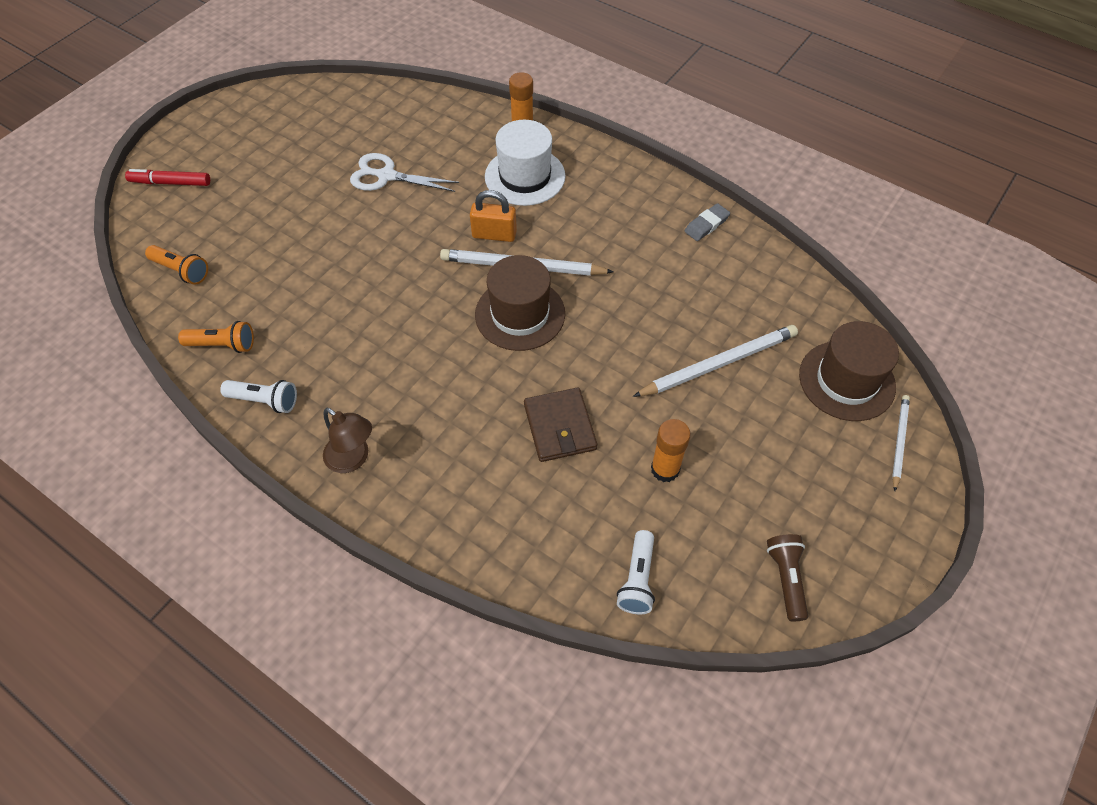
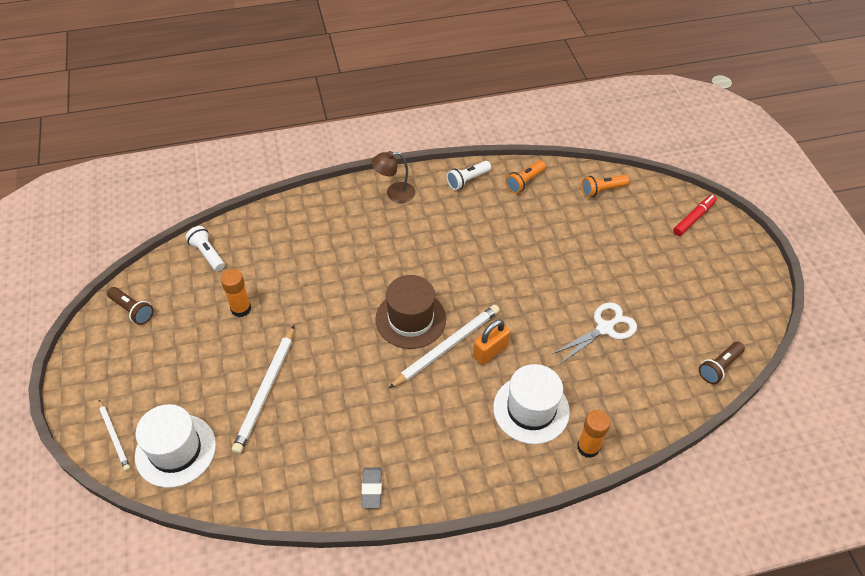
camera: 130 degrees right, 5 degrees down
(360, 94) = (719, 367): none -> brown flashlight
(560, 427) = (317, 283): brown wallet -> none
(846, 380) = (175, 450): brown hat -> white hat

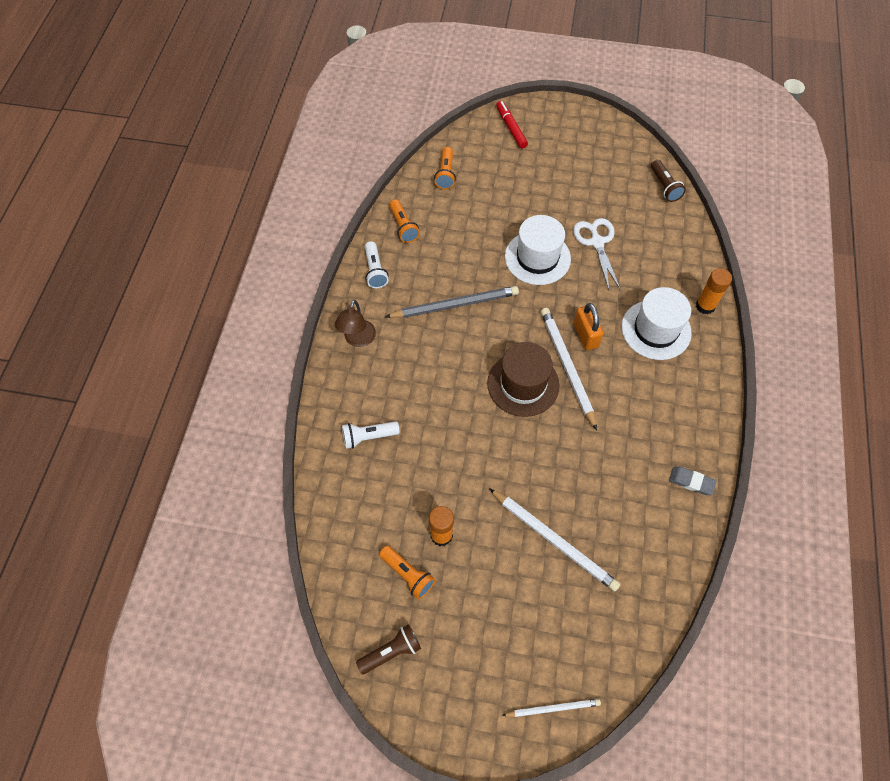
camera: 65 degrees left, 10 degrees up
(175, 450) = (592, 647): white hat -> white hat (537, 258)
(199, 298) = (408, 574): none -> orange flashlight
(207, 254) = (348, 548): white flashlight -> white flashlight (368, 437)
(465, 244) = (455, 304): none -> grey pencil

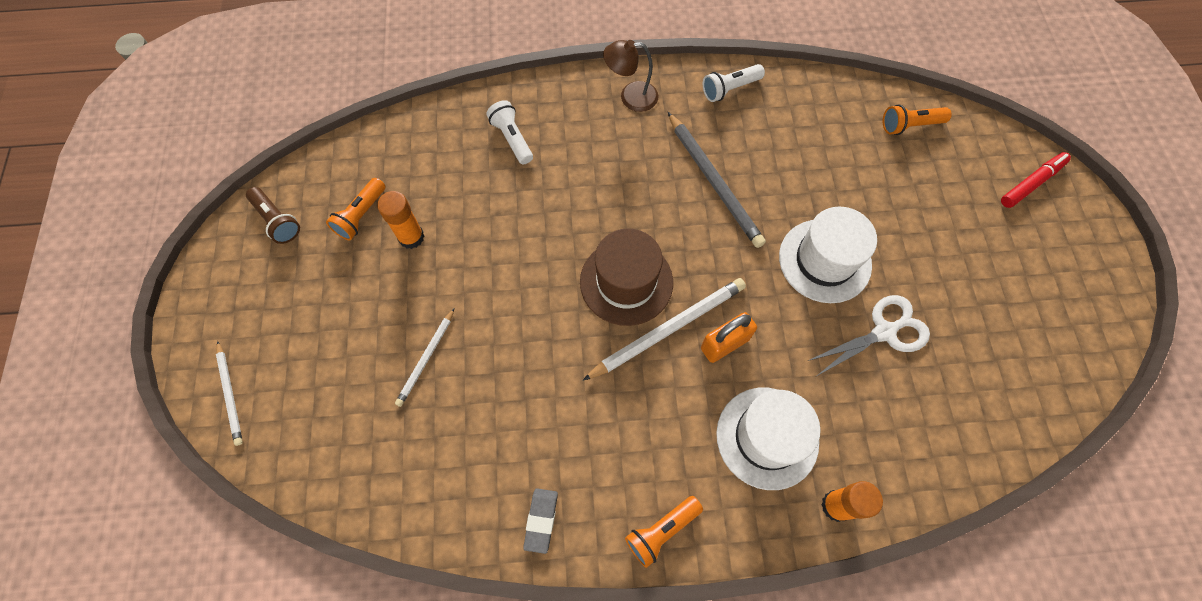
camera: 75 degrees right, 5 degrees up
(403, 227) = (805, 100): orange flashlight -> orange flashlight (661, 531)
(554, 540) = (426, 359): white pencil -> white pencil, size x0.57
(664, 186) = (1035, 413): brown flashlight -> none

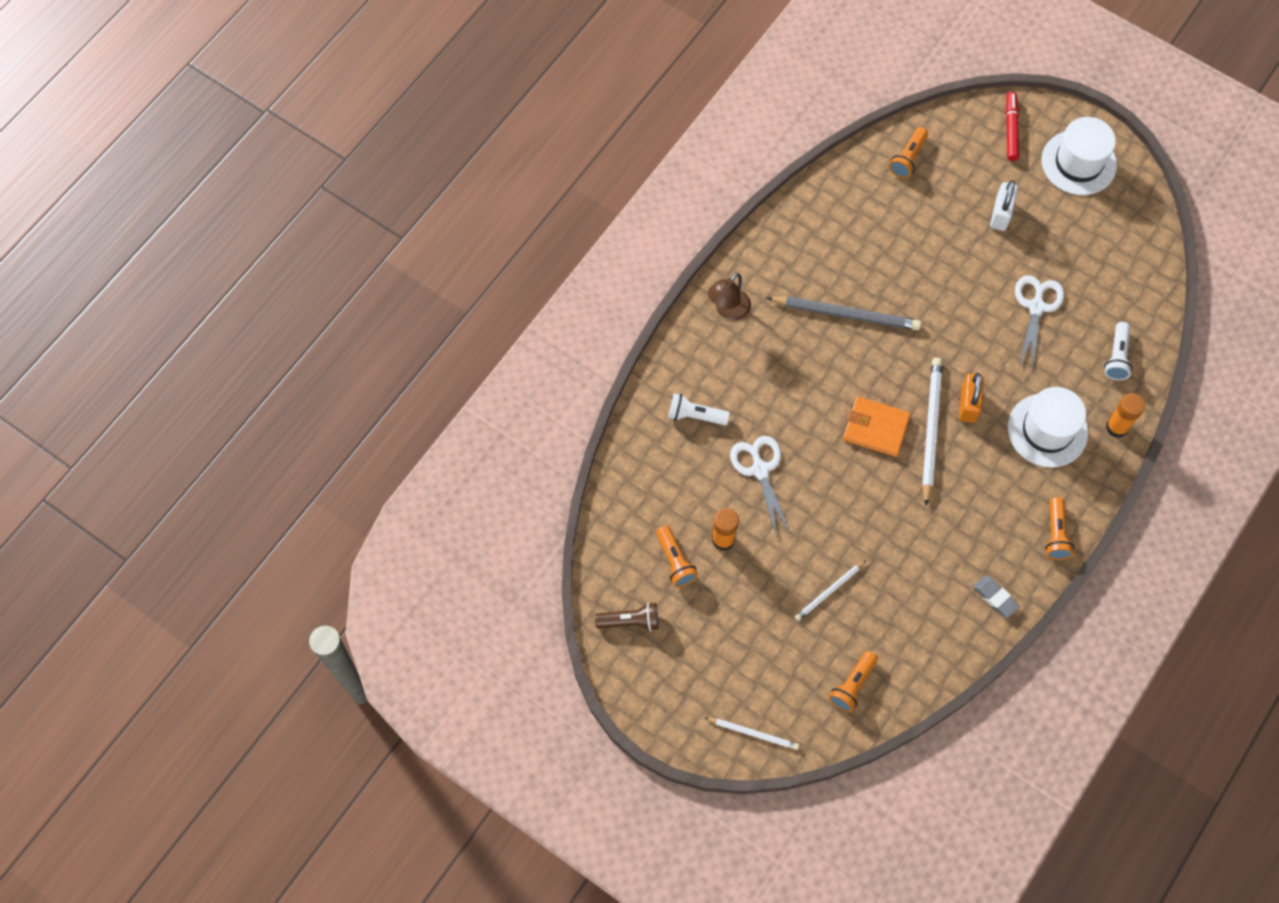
camera: 50 degrees left, 0 degrees up
(342, 448) = (852, 685): none -> orange flashlight
(426, 359) = (829, 592): white pencil -> white pencil turned 75 degrees clockwise
(503, 219) = (760, 469): none -> white scissors
(626, 282) = (875, 428): brown hat -> orange wallet
(730, 89) = (779, 242): white flashlight -> white flashlight (1116, 357)
(824, 260) = (961, 298): white hat -> white hat (1078, 162)
(941, 234) = (1000, 214): none -> white padlock

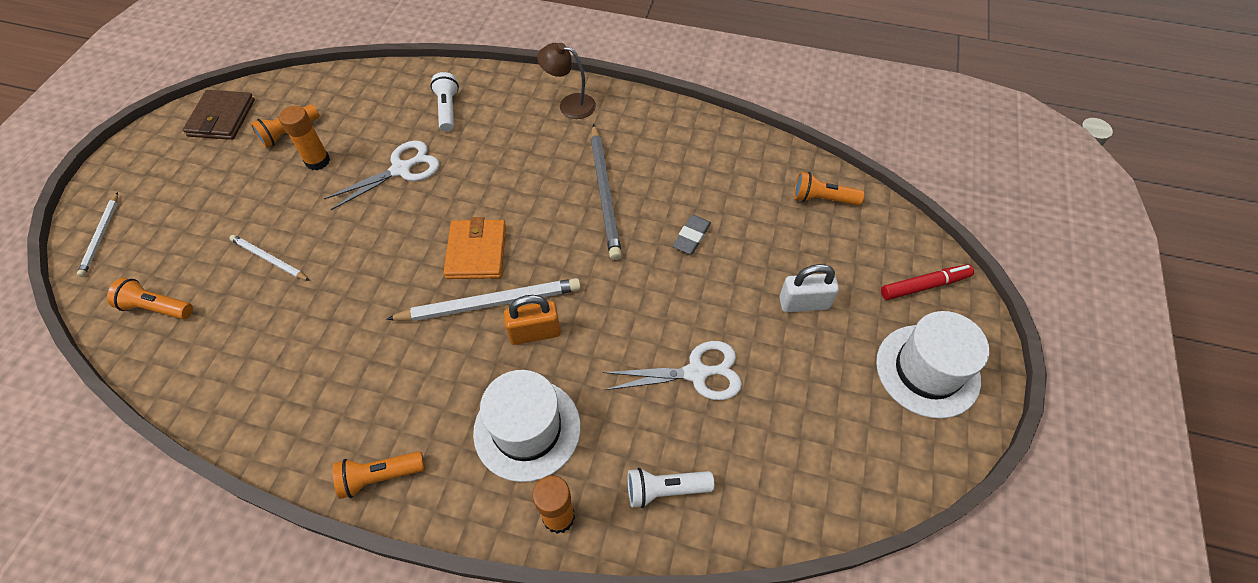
camera: 70 degrees right, 10 degrees down
(630, 621) = (222, 118): brown flashlight -> brown wallet
(995, 597) = (280, 427): grey eraser -> grey eraser (691, 237)

